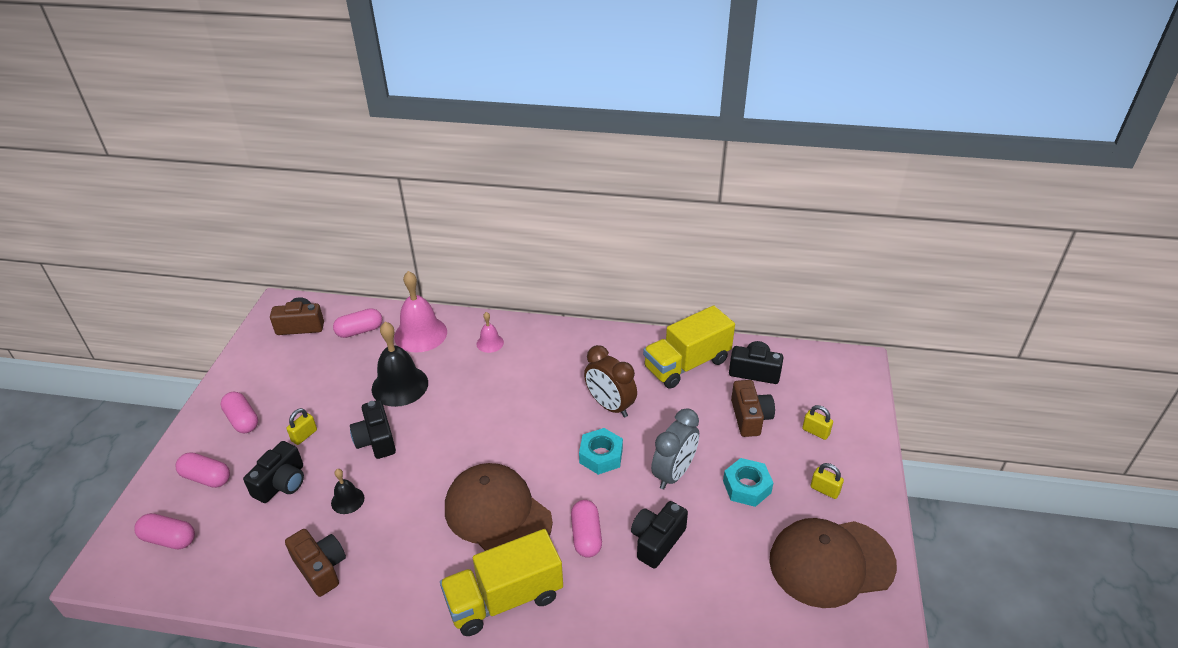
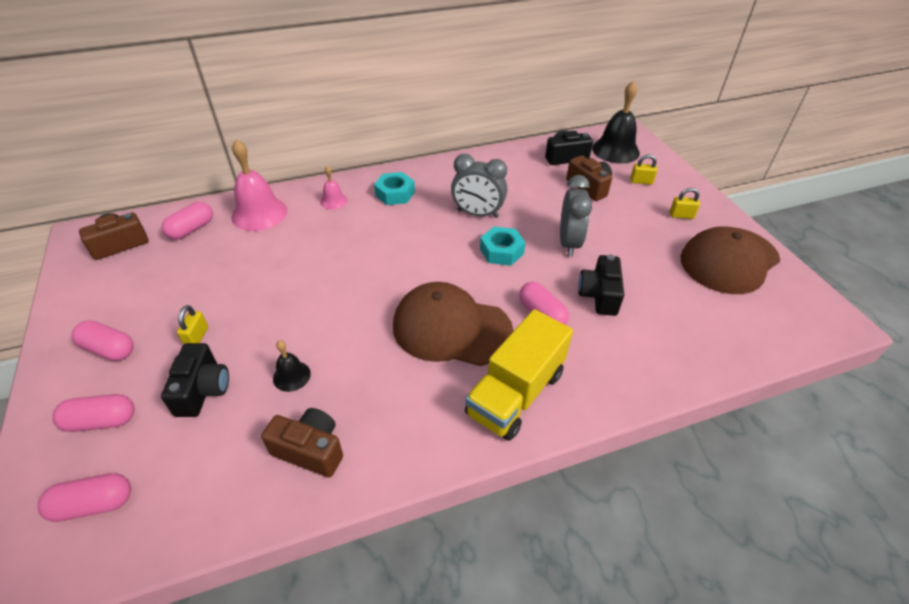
camera: 30 degrees left, 5 degrees up
(376, 440) = (281, 313): black camera -> none
(400, 385) = (271, 260): black bell -> black bell (615, 150)
(610, 406) = (477, 214): brown clock -> grey clock
(687, 364) = (512, 167): yellow truck -> none
(746, 487) = (628, 233): turquoise nut -> turquoise nut (395, 194)

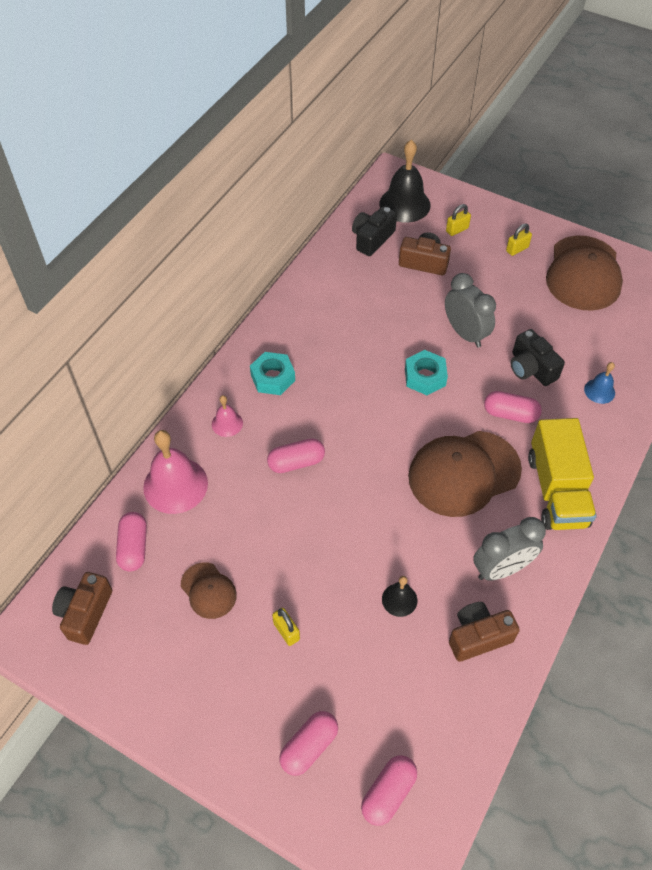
camera: 40 degrees left, 10 degrees up
(109, 349) = (229, 699): pink capsule -> pink capsule (296, 462)
(192, 279) = (208, 590): none -> brown cap
(203, 390) = (350, 663): black camera -> none
(477, 214) = (366, 351): grey clock -> grey clock (501, 569)
(647, 347) = (599, 391): none -> blue bell

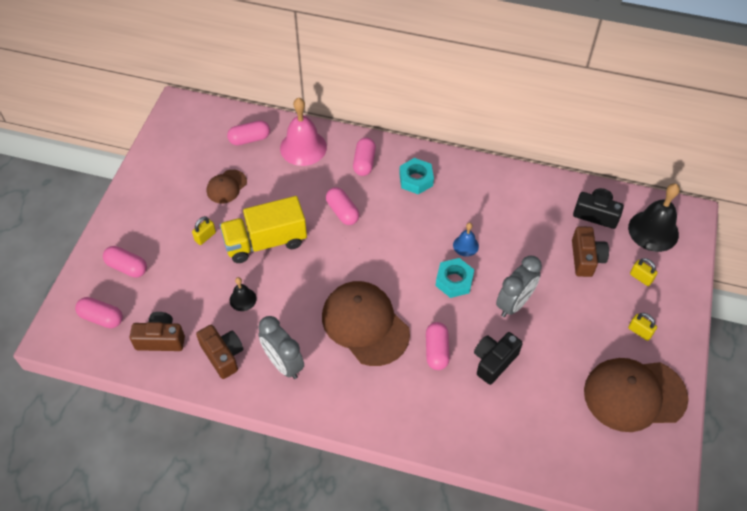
camera: 75 degrees right, 0 degrees up
(85, 613) = (198, 129): brown camera -> brown camera (161, 339)
(227, 423) = (364, 162): pink bell -> pink capsule
(556, 490) = (368, 396): yellow truck -> yellow truck (265, 242)
(599, 391) = (488, 422): blue bell -> blue bell (465, 245)

